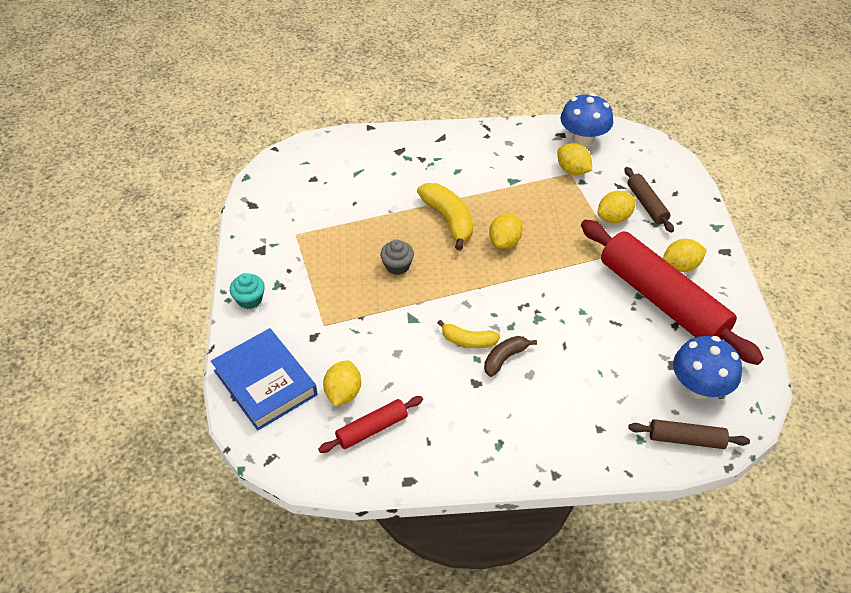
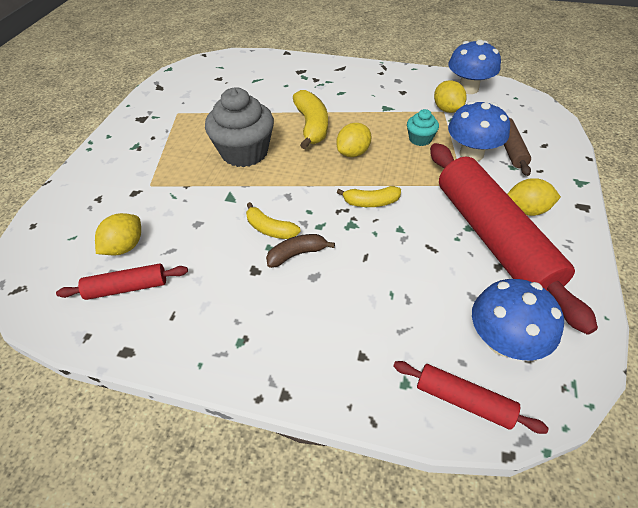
camera: 20 degrees right, 0 degrees up
(249, 299) = (105, 152): turquoise cupcake -> turquoise cupcake (420, 139)
(265, 383) = (66, 220): blue book -> none
(397, 266) = (244, 152): grey cupcake -> grey cupcake, size x2.05
(545, 291) = (371, 202): none -> yellow banana
(614, 218) = (471, 154): yellow lemon -> blue mushroom
(686, 439) = (463, 400): brown rolling pin -> red rolling pin

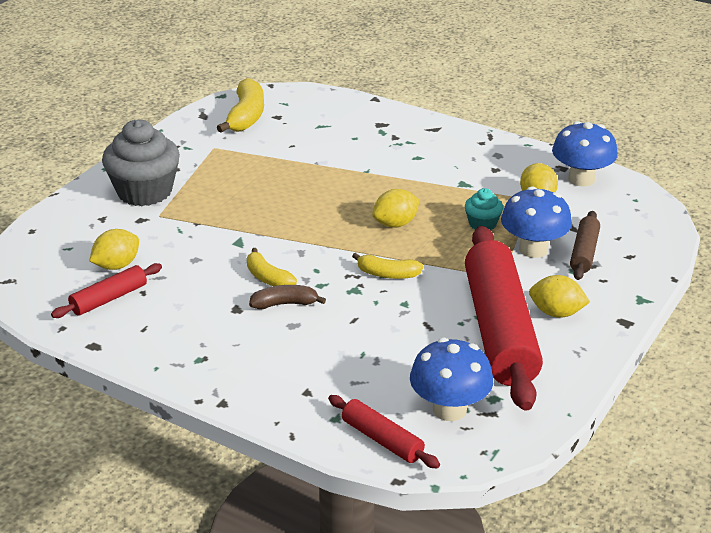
camera: 15 degrees right, 15 degrees down
(127, 287) = (109, 299): red rolling pin -> red rolling pin turned 45 degrees counterclockwise
(244, 152) = (273, 202): grey cupcake -> grey cupcake (144, 192)
(311, 126) = (362, 188): yellow banana -> yellow banana (246, 116)

